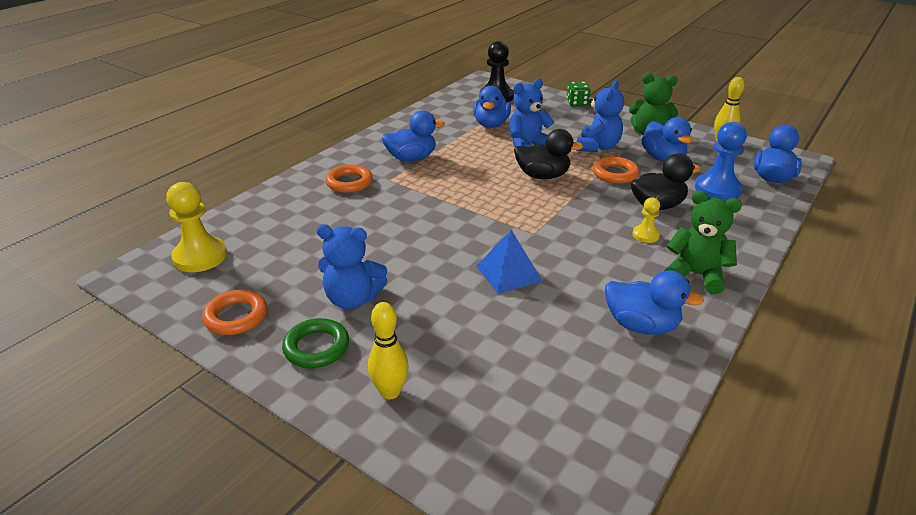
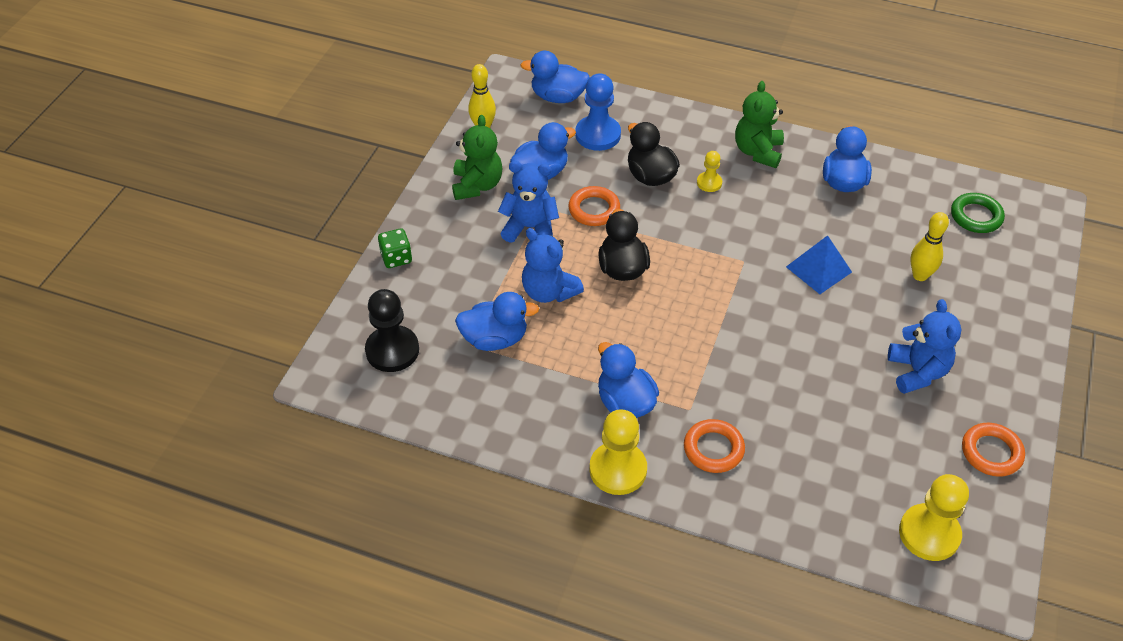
camera: 105 degrees left, 15 degrees up
(316, 347) = (989, 376): green ring -> green ring (976, 216)
(359, 148) = (618, 470): none -> yellow pawn
(390, 392) = (1002, 314): yellow bowling pin -> yellow bowling pin (920, 275)

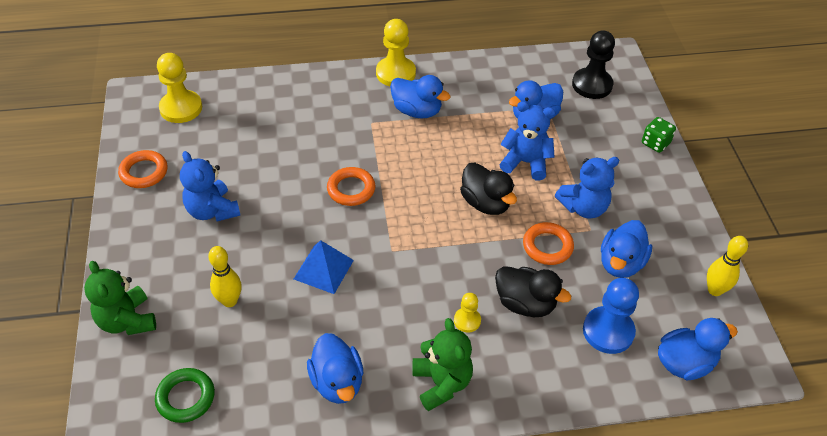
camera: 150 degrees right, 0 degrees up
(477, 185) = (660, 227): green teddy bear -> green teddy bear (127, 320)
(713, 449) = (342, 105): orange ring -> orange ring (351, 189)

